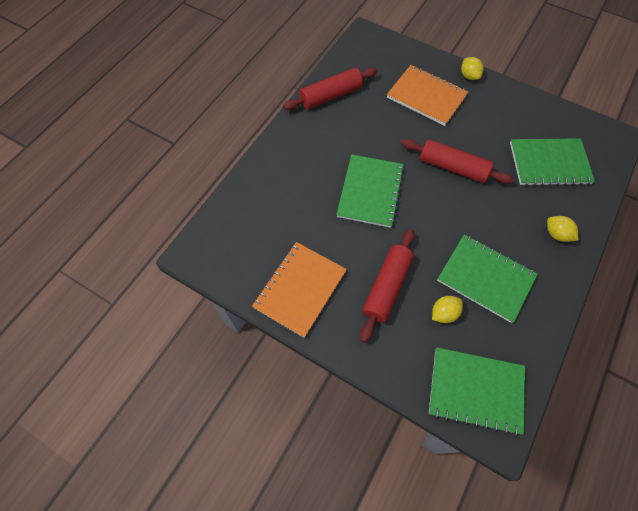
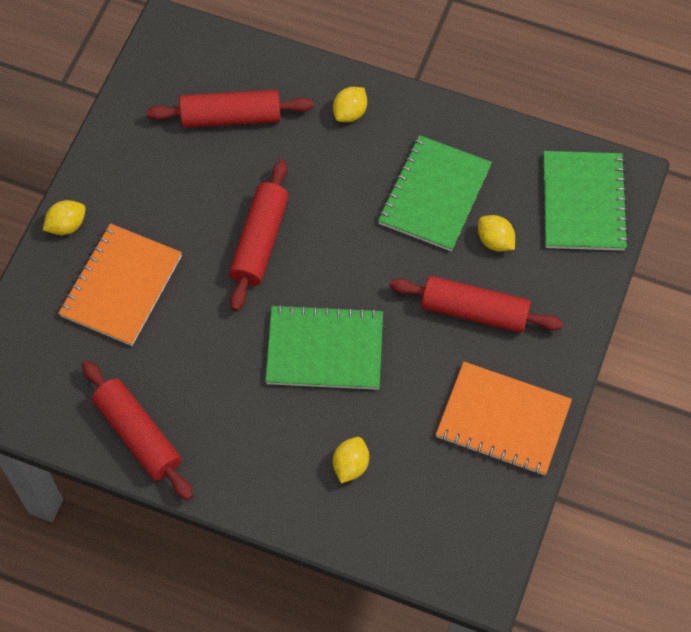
camera: 100 degrees left, 0 degrees up
(288, 194) = (350, 465): none -> yellow lemon
(549, 163) = (231, 117): green notebook -> red rolling pin

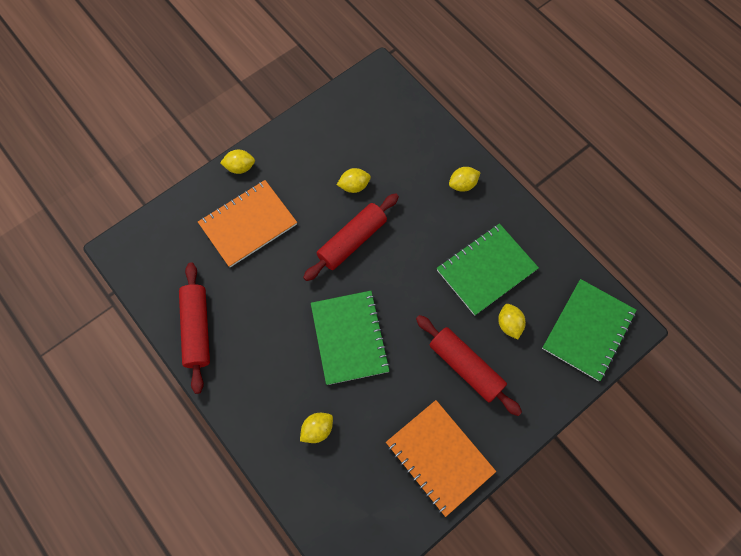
camera: 30 degrees right, 5 degrees up
(222, 178) = (354, 186): none -> yellow lemon
(231, 117) = (384, 149): red rolling pin -> none
(324, 349) = (349, 338): green notebook -> green notebook turned 45 degrees clockwise

